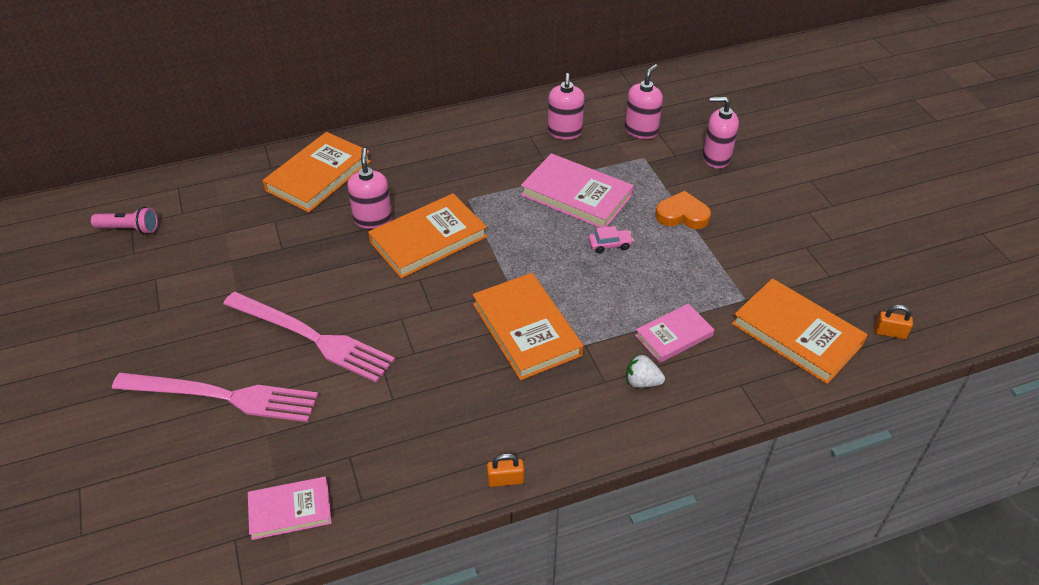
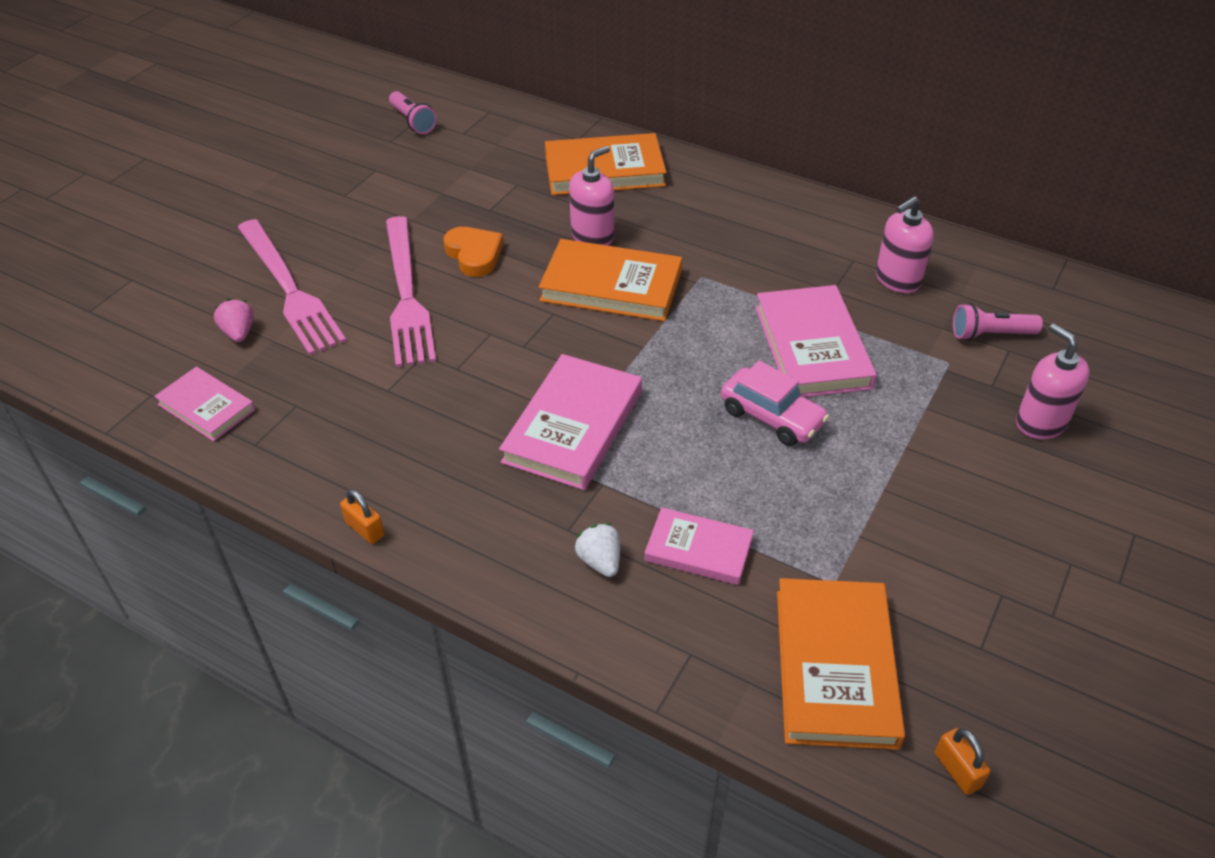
camera: 50 degrees right, 0 degrees up
(233, 450) = (239, 333): none -> pink strawberry
(526, 329) = (573, 426): orange book -> pink book
(610, 245) = (771, 417): pink car -> pink car, size x1.71
(641, 131) = (990, 334): pink soap dispenser -> pink flashlight
(682, 215) = (899, 448): orange heart -> orange heart (474, 255)

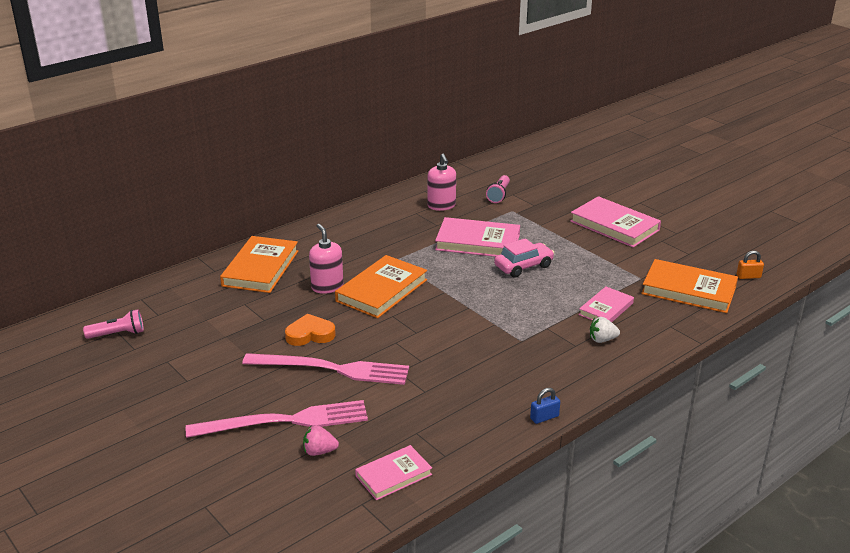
camera: 70 degrees left, 15 degrees down
(365, 529) = (544, 417): orange padlock -> blue padlock
(573, 426) = (497, 328): pink book -> pink book (614, 226)
(1040, 423) = (565, 201): pink soap dispenser -> none

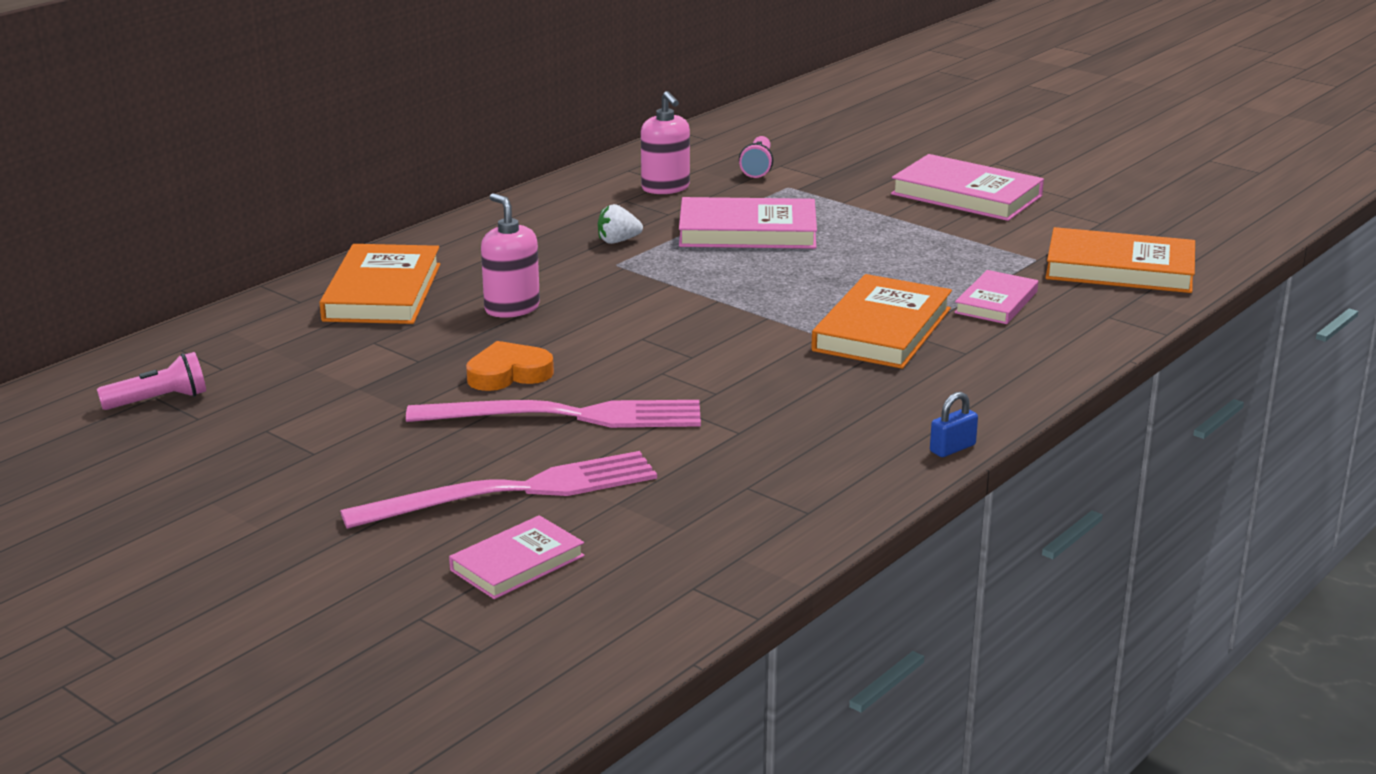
camera: 10 degrees left, 5 degrees down
(319, 451) = (591, 526): pink strawberry -> none
(382, 290) = (609, 306): orange book -> orange book (882, 329)
(393, 475) = (732, 545): pink book -> pink book (517, 563)
(523, 266) = (838, 257): pink car -> none
(602, 340) = (1006, 342): white strawberry -> white strawberry (618, 241)
(748, 276) = (1207, 245): orange padlock -> none

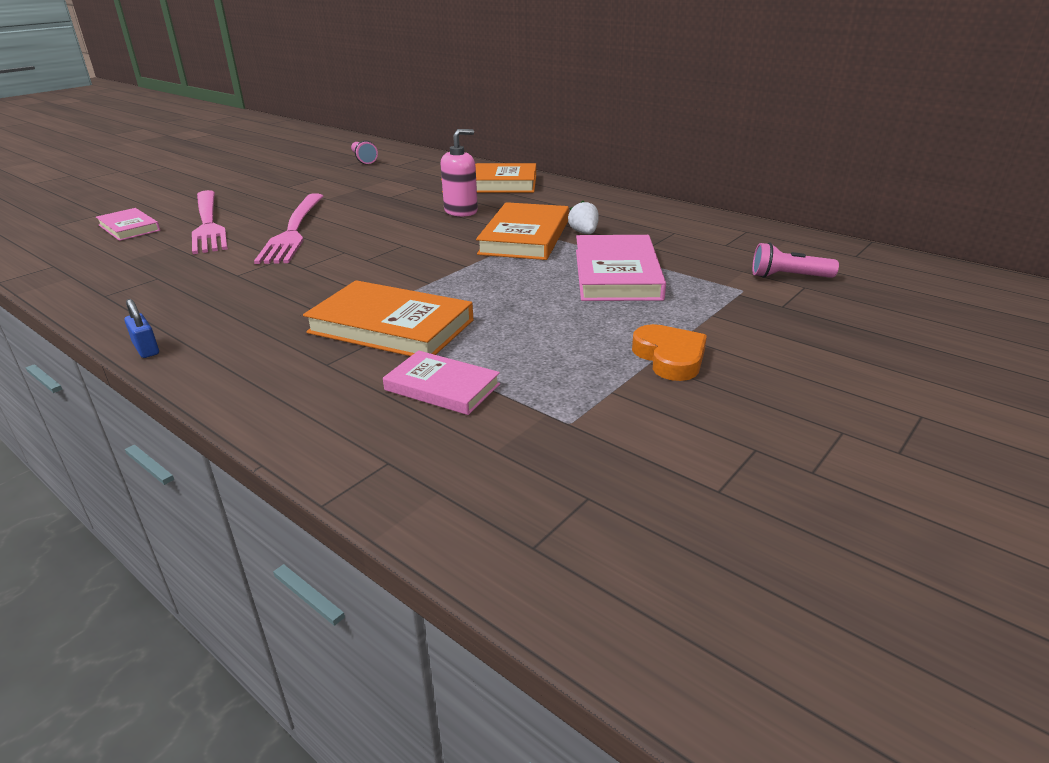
camera: 90 degrees right, 5 degrees up
(508, 374) = (362, 215): orange heart -> orange heart (670, 357)
(665, 188) = (710, 244): pink soap dispenser -> none
(966, 195) = (774, 386): pink book -> none
(1119, 269) = (540, 488): orange book -> orange book (524, 237)

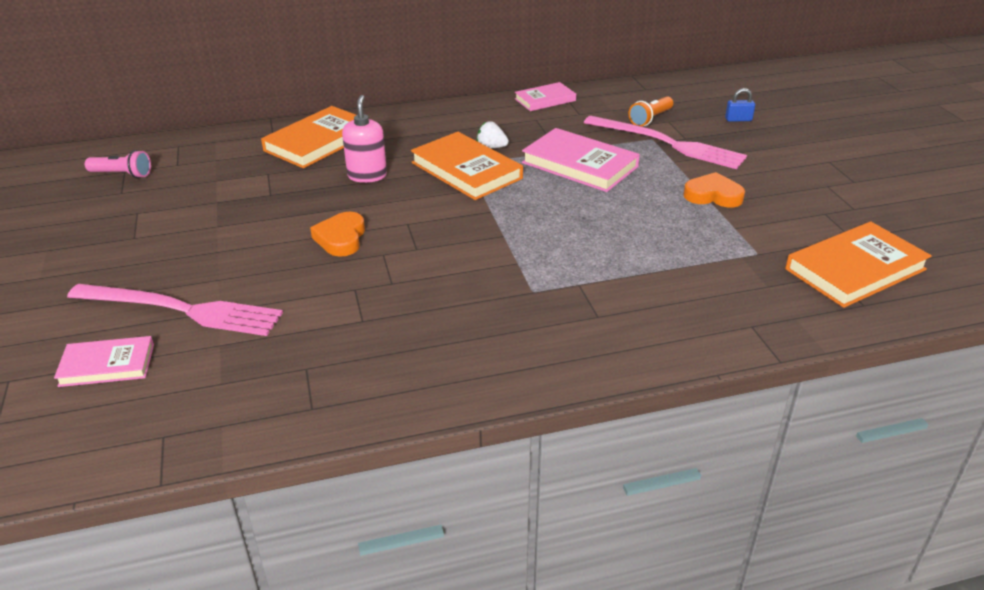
camera: 55 degrees left, 5 degrees up
(146, 349) = (477, 398): blue padlock -> blue padlock (738, 119)
(294, 230) = (286, 265): pink fork -> pink fork (668, 143)
(352, 233) = (341, 238): none -> orange heart
(391, 326) = (565, 273): orange book -> orange book (855, 269)
(442, 387) = (677, 280): pink book -> pink book (545, 100)
(788, 277) = (650, 119): pink flashlight -> orange flashlight

